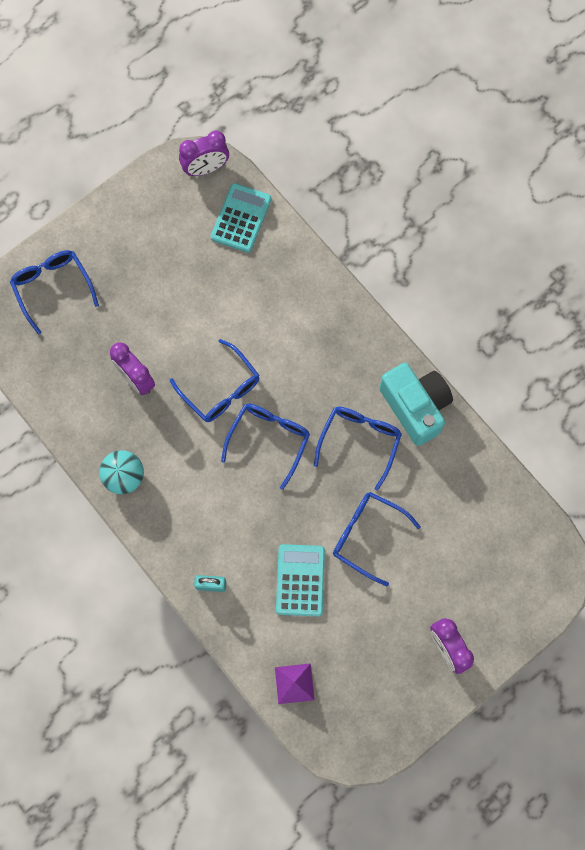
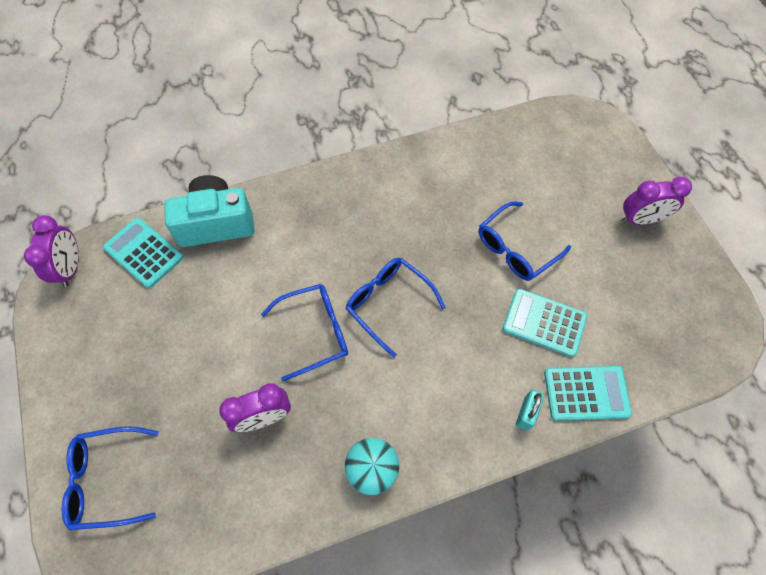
camera: 70 degrees left, 10 degrees down
(246, 631) = (586, 393): none -> turquoise calculator
(294, 683) = (651, 364): purple pyramid -> none
(360, 441) = (421, 225): blue glasses -> none
(415, 407) = (405, 170): turquoise camera -> turquoise camera (216, 223)

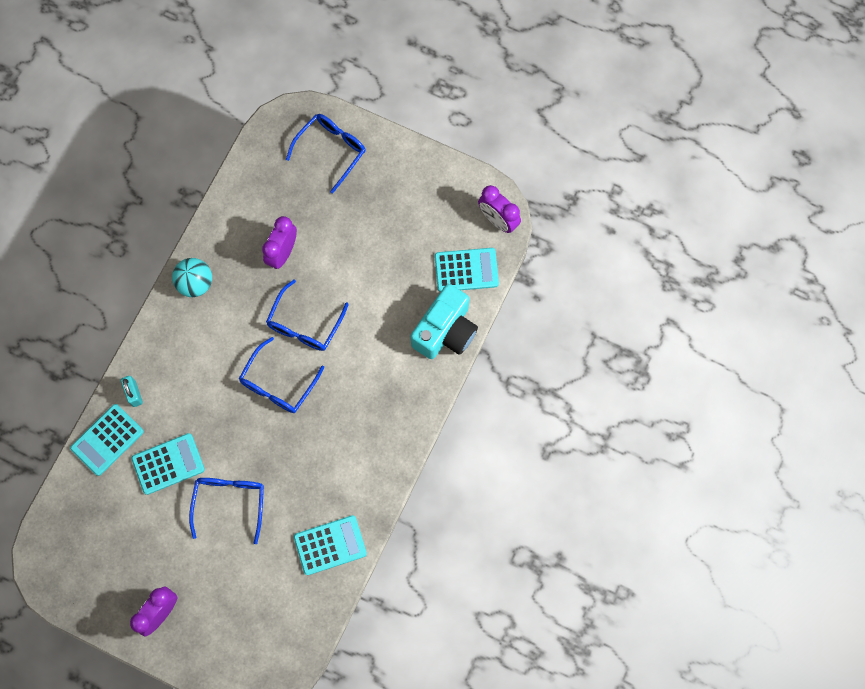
camera: 135 degrees right, 10 degrees up
(388, 303) = (278, 384): blue glasses -> blue glasses turned 120 degrees clockwise
(464, 159) = (330, 545): none -> turquoise calculator

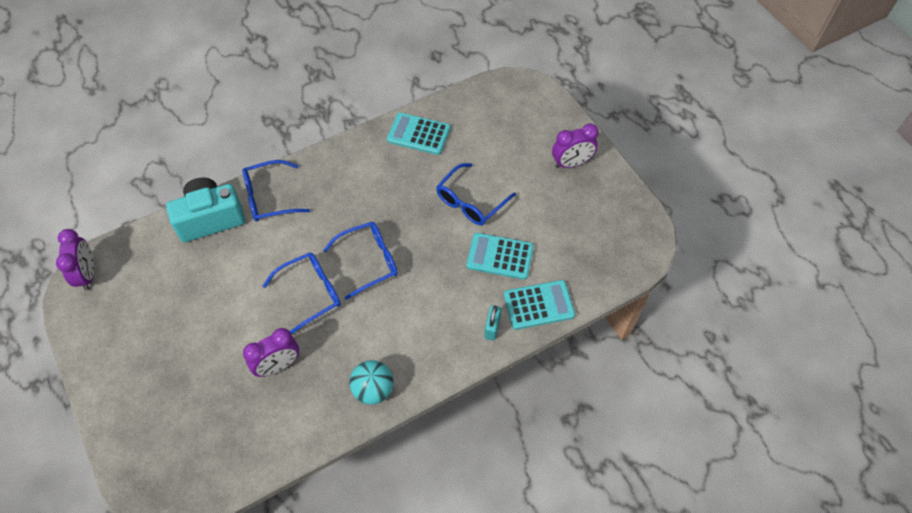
camera: 145 degrees left, 15 degrees down
(331, 150) = (154, 434): blue glasses -> blue glasses (269, 197)
(466, 270) = (150, 252): turquoise calculator -> none

